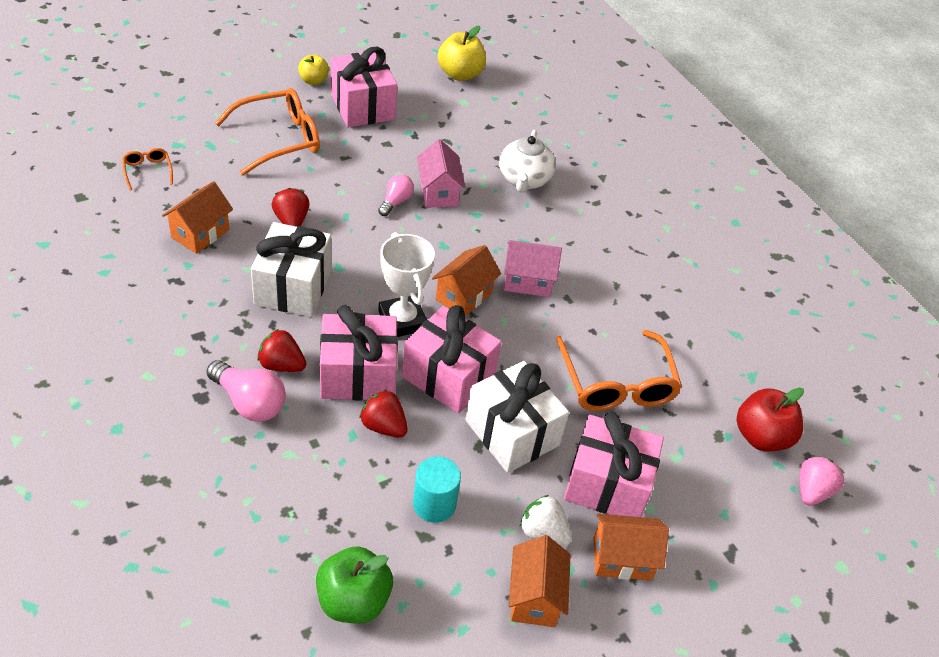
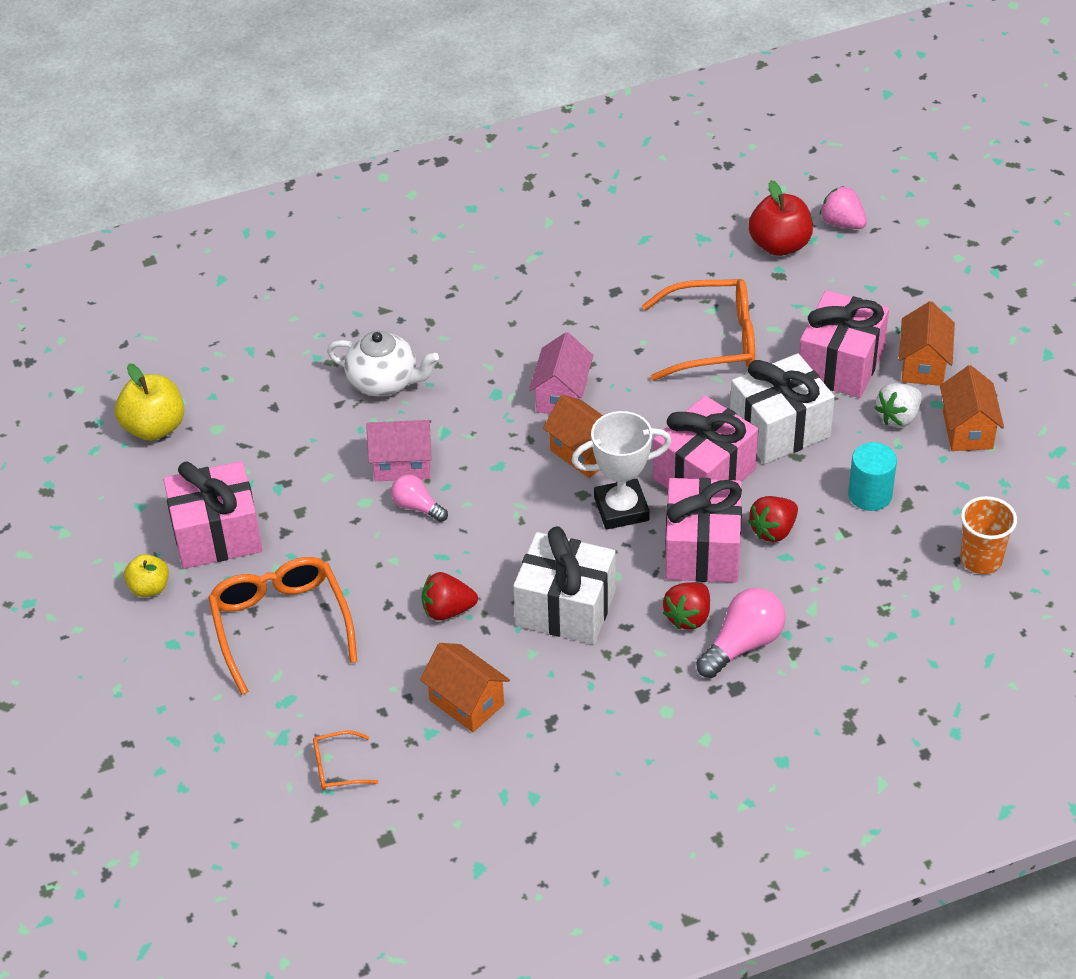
camera: 75 degrees left, 0 degrees up
(353, 601) = (981, 559): green apple -> orange cup
(534, 597) = (967, 430): orange house -> orange house turned 75 degrees clockwise

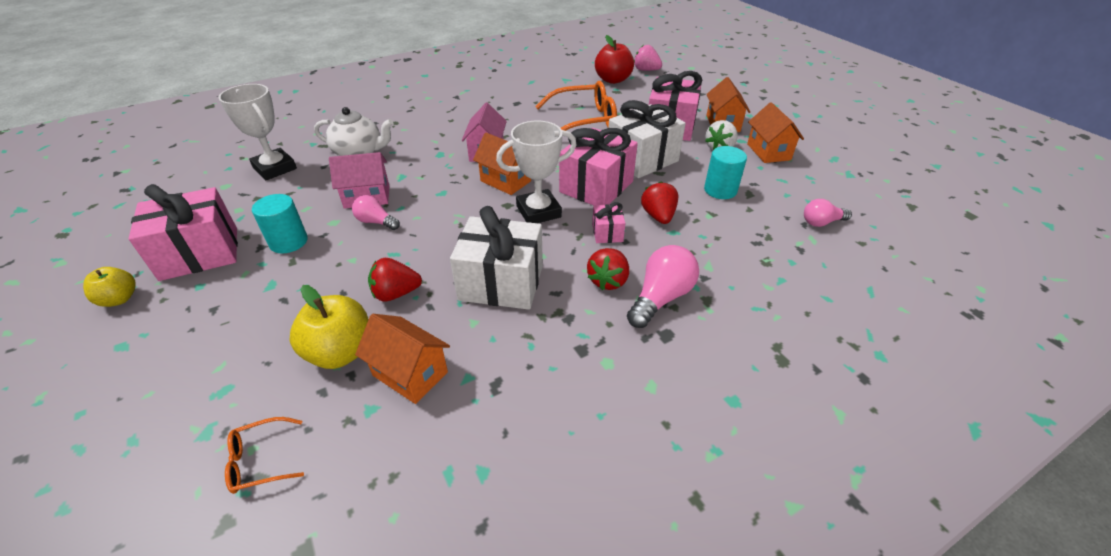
camera: 10 degrees left, 5 degrees down
(154, 427) = (175, 188): yellow apple -> yellow apple (341, 352)
(274, 402) = (275, 168): none -> white trophy
(281, 625) = (236, 320): orange glasses -> none
(316, 527) = (288, 242): none -> turquoise cylinder
(702, 550) = (607, 233): pink gift -> pink gift, size x0.47
(773, 530) = (658, 216): red strawberry -> red strawberry turned 135 degrees clockwise
(981, 559) = (821, 222): orange cup -> pink light bulb

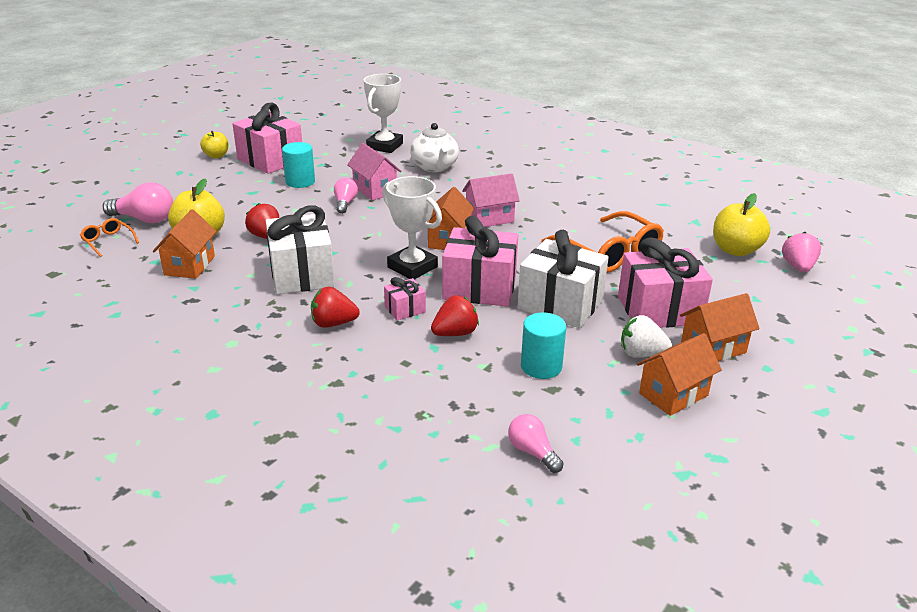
camera: 65 degrees right, 10 degrees down
(613, 80) = (735, 250): red apple -> yellow apple
(660, 298) = (325, 356): pink light bulb -> pink light bulb (144, 219)

